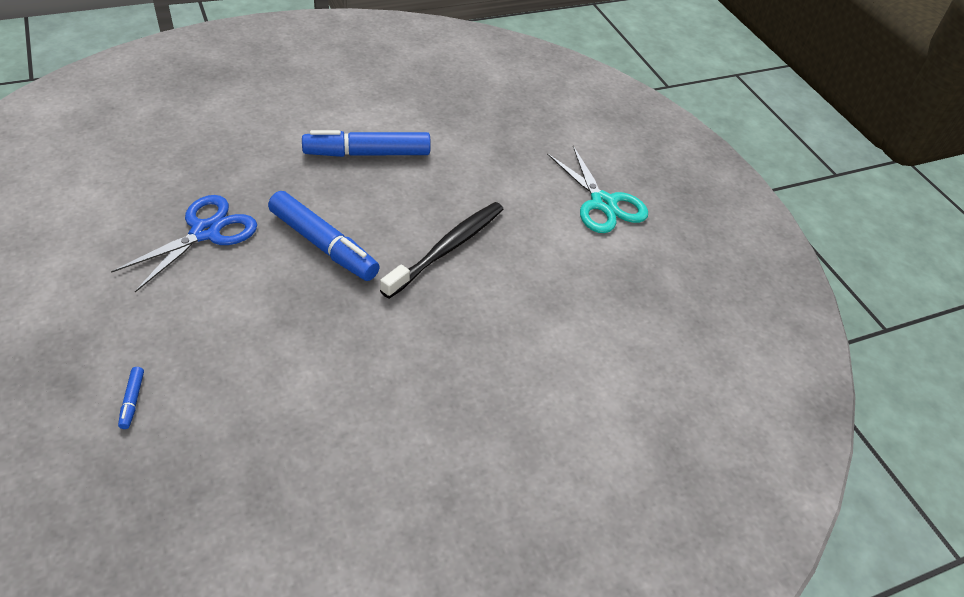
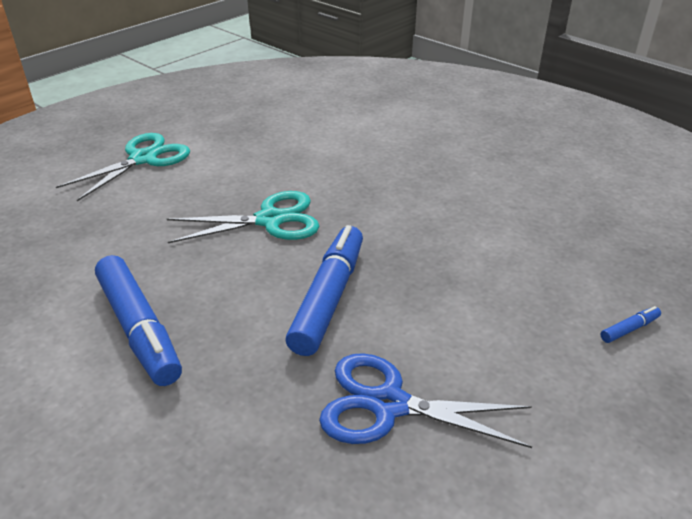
camera: 110 degrees left, 10 degrees down
(447, 249) = (270, 220): black toothbrush -> turquoise scissors

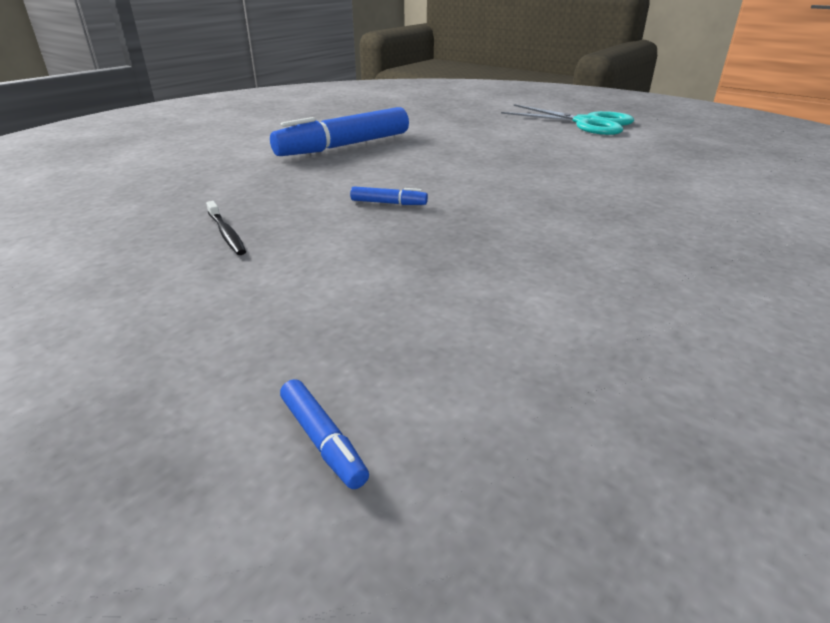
camera: 85 degrees right, 5 degrees down
(270, 220) = (515, 172): turquoise scissors -> none
(329, 298) = (388, 203): blue marker -> blue marker, size x0.41
(389, 404) = (226, 234): blue scissors -> black toothbrush

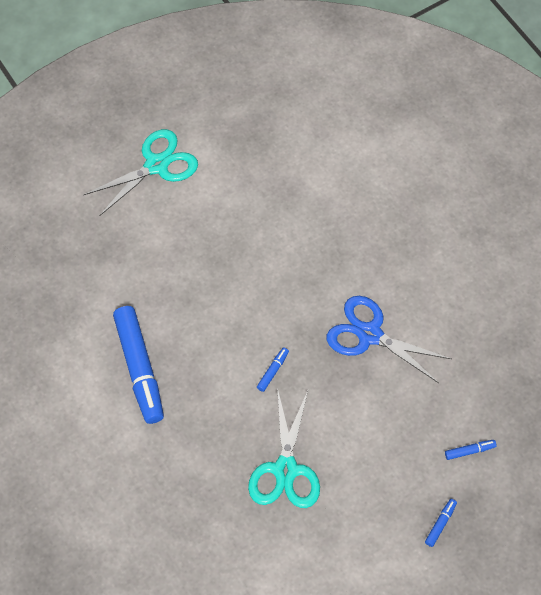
camera: 70 degrees left, 30 degrees up
(94, 429) = (440, 524): none -> blue marker
(226, 234) = (285, 469): black toothbrush -> turquoise scissors
(515, 259) = (370, 334): none -> blue scissors

